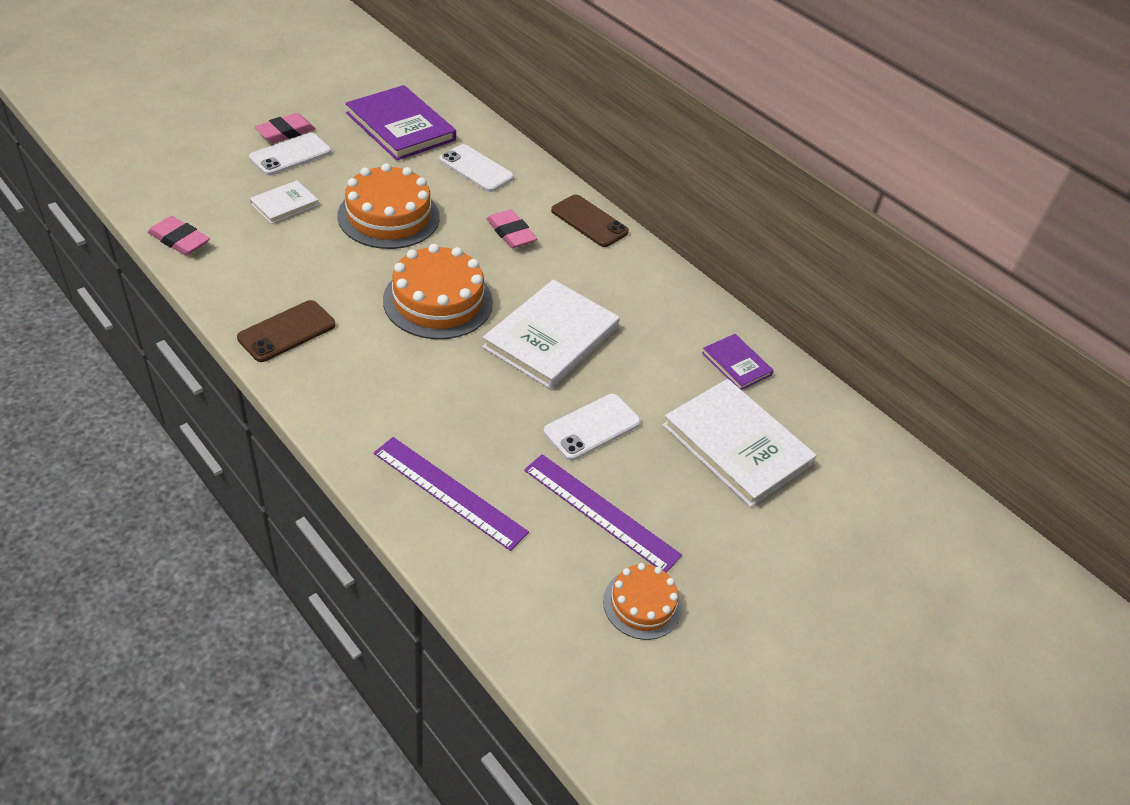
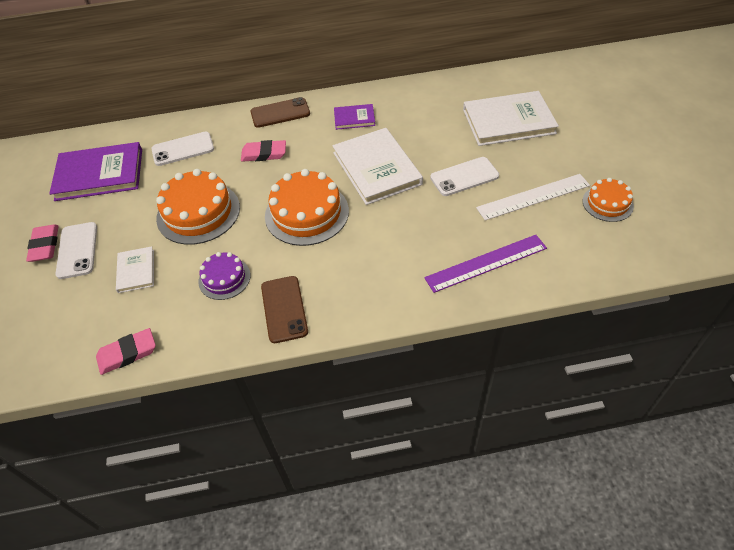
camera: 50 degrees left, 5 degrees up
(306, 270) = (224, 278): none -> purple cake
(592, 427) = (464, 177): white phone -> white phone turned 75 degrees clockwise
(601, 512) = (533, 197): purple ruler -> white ruler
(736, 364) = (446, 97): purple book -> purple book (354, 118)

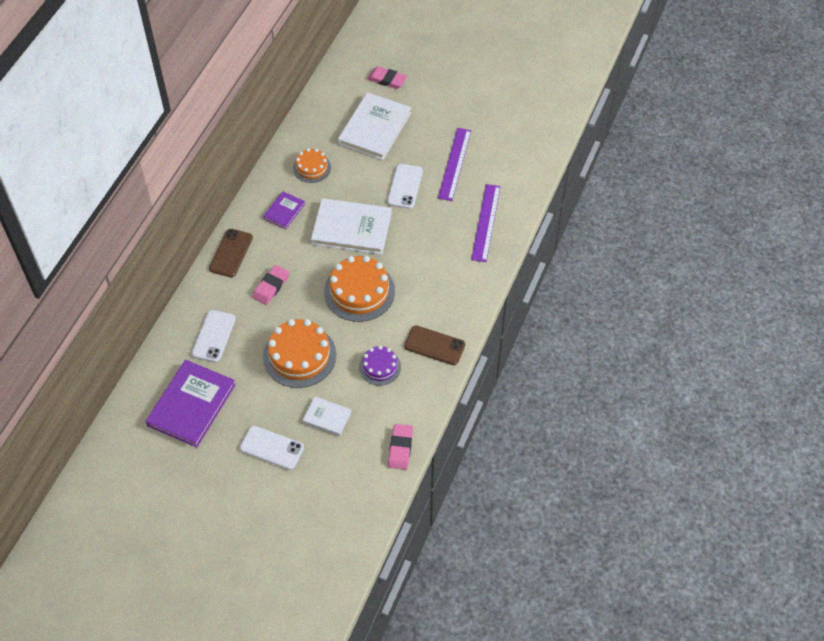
camera: 60 degrees left, 5 degrees up
(45, 245) = (246, 468): pink eraser -> pink eraser (387, 80)
(533, 197) = (454, 164): white ruler -> purple ruler
(607, 203) = (492, 133): orange cake -> orange cake (312, 168)

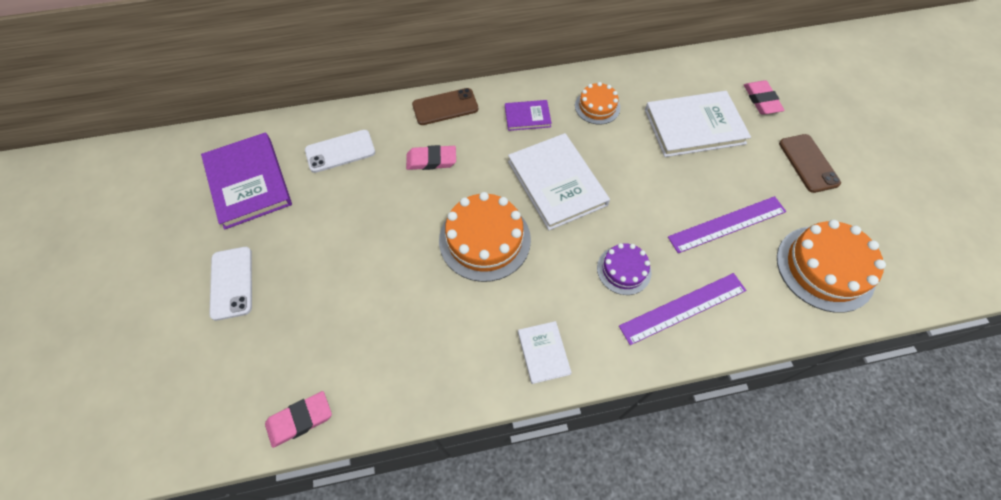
camera: 55 degrees right, 5 degrees up
(191, 405) = (248, 182): purple book -> purple book turned 75 degrees clockwise
(299, 356) = (364, 236): orange cake -> orange cake (825, 268)
(327, 417) = (301, 311): white book -> white book (543, 353)
(380, 367) = (400, 323): purple cake -> purple cake (624, 270)
(405, 186) = (652, 196): white phone -> none
(434, 345) = (469, 364): brown phone -> brown phone (808, 163)

